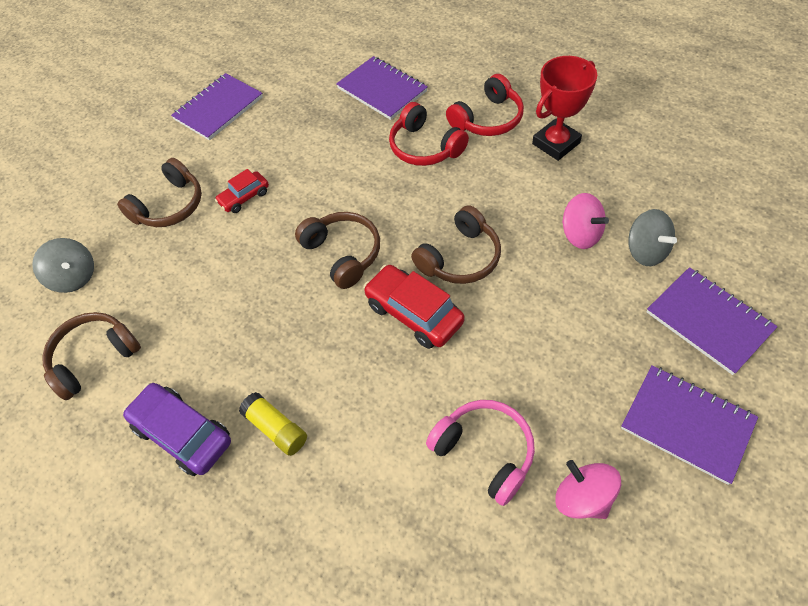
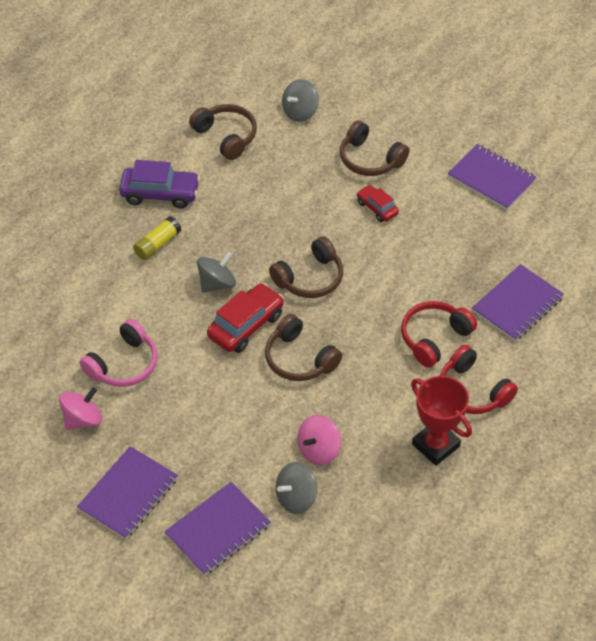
camera: 85 degrees right, 5 degrees down
(183, 434) = (160, 194): purple car -> purple car turned 60 degrees clockwise
(348, 350) = (217, 283): none -> grey spinning top

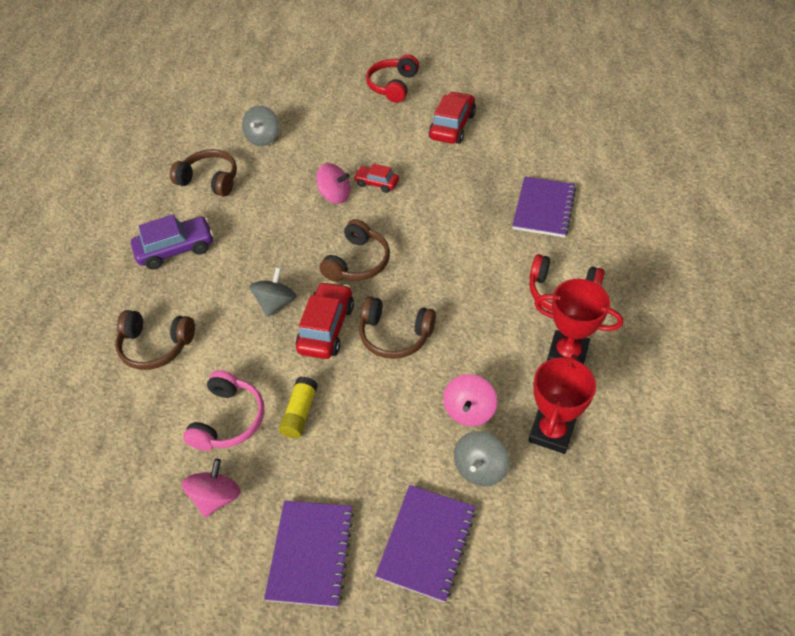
camera: 25 degrees left, 0 degrees up
(158, 244) = (199, 293): yellow glue stick -> yellow glue stick (300, 413)
(330, 203) = (335, 195): none -> pink spinning top
(370, 159) = (345, 150): brown headphones -> brown headphones (156, 346)
(374, 500) = (551, 432): none -> red trophy
(434, 338) = (498, 264): red headphones -> red headphones (393, 86)
(491, 179) = (452, 126): purple notebook -> red car

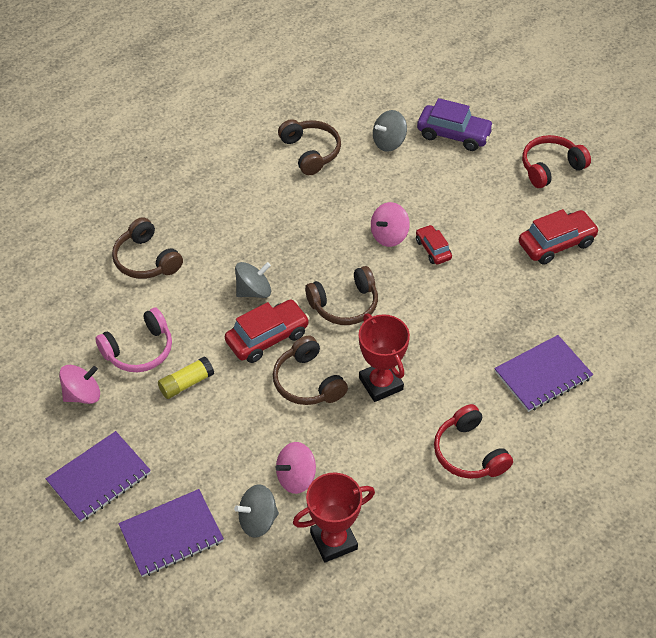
camera: 40 degrees right, 0 degrees up
(176, 249) = (230, 194): purple car -> purple car (454, 134)
(335, 195) = (389, 236): pink spinning top -> pink spinning top turned 75 degrees clockwise
(567, 354) = (414, 500): red trophy -> red trophy (381, 384)

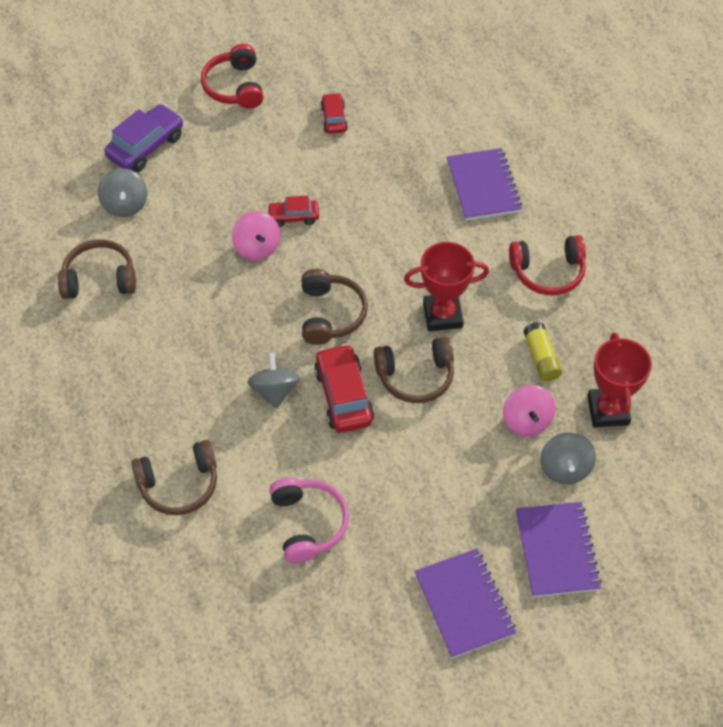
camera: 70 degrees left, 5 degrees up
(82, 394) = (346, 596): pink spinning top -> none
(186, 383) = (373, 488): yellow glue stick -> yellow glue stick (541, 357)
(556, 243) = (333, 119): red car -> red car, size x0.59

